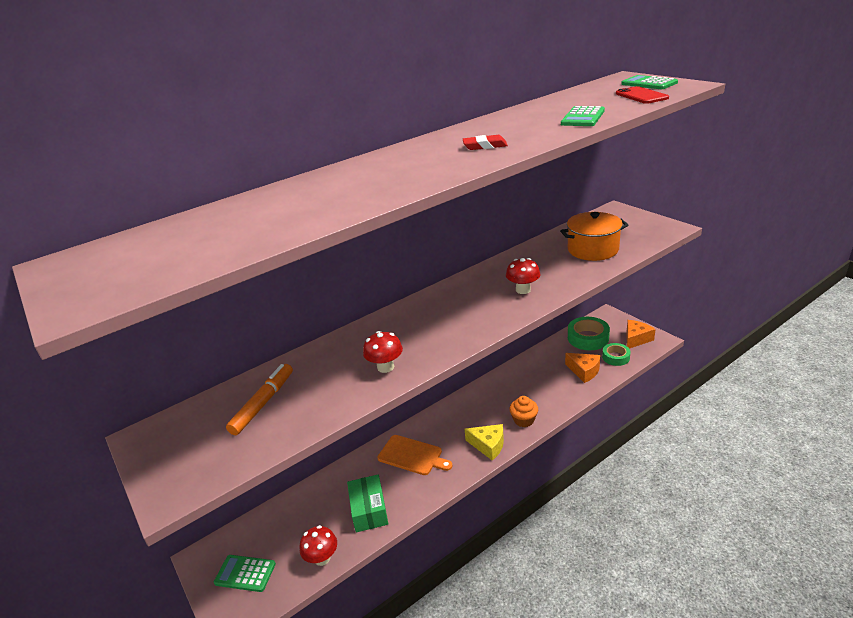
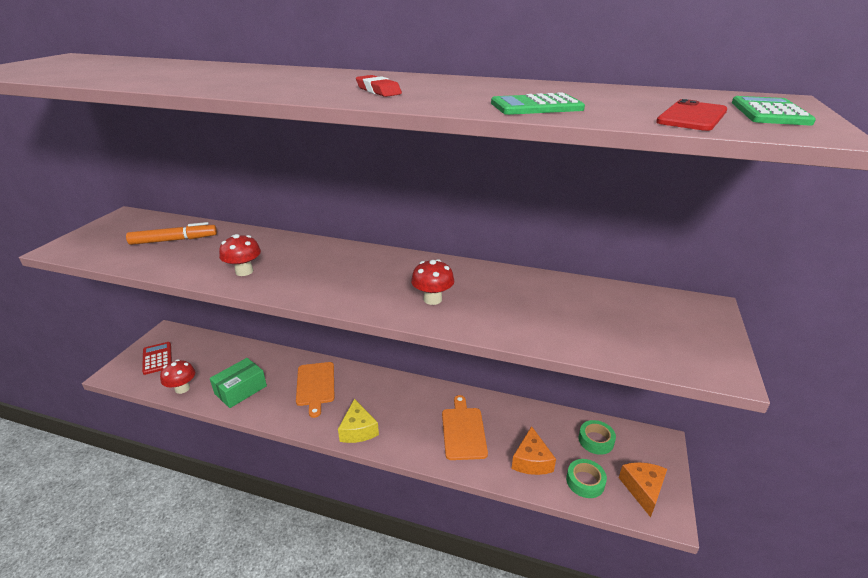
camera: 50 degrees right, 0 degrees up
(245, 573) = (157, 358): green calculator -> red calculator
(524, 420) = (412, 441): orange cupcake -> none
(534, 390) = (463, 431): none -> orange cutting board
(588, 338) = (596, 440): green tape -> green tape, size x0.63
(593, 249) = (575, 319): orange pot -> none
(636, 339) = (643, 489): orange cheese -> orange cheese turned 90 degrees counterclockwise

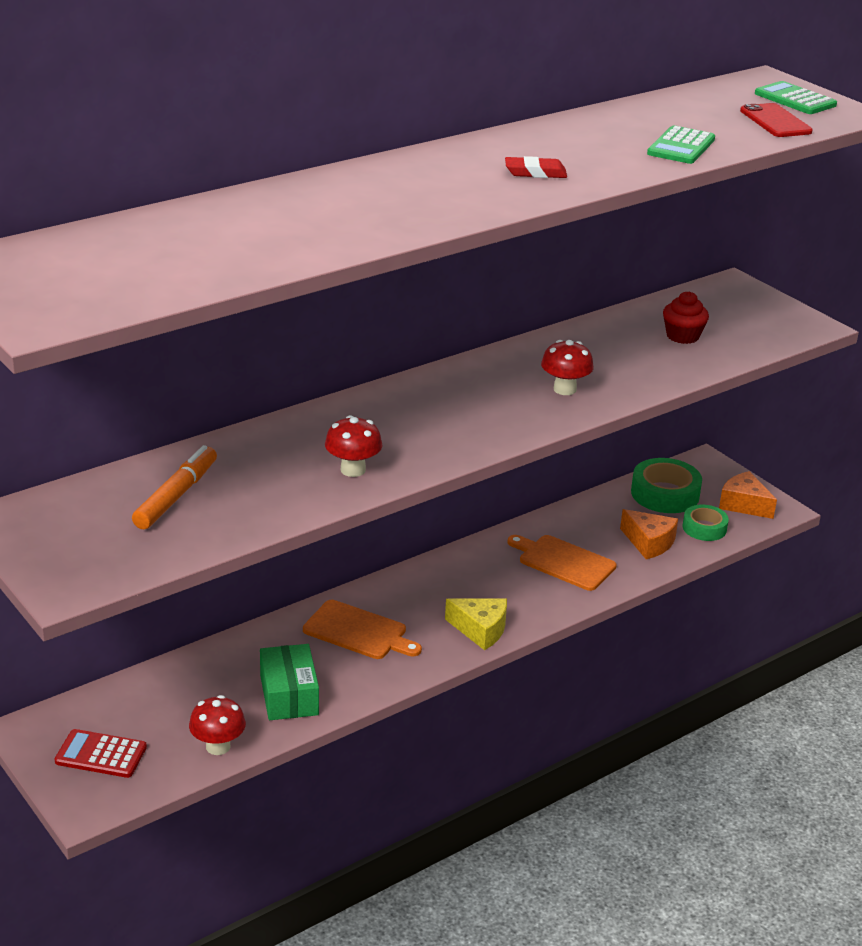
camera: 55 degrees left, 0 degrees up
(586, 315) = (682, 336): none -> red cupcake
(596, 440) = (665, 494): green tape -> green tape, size x1.60

